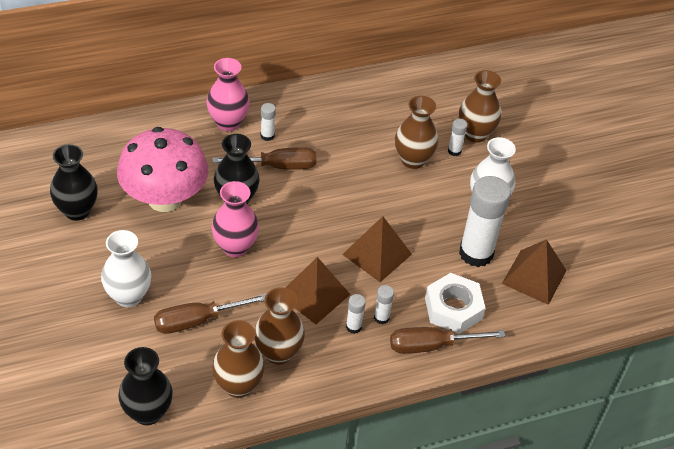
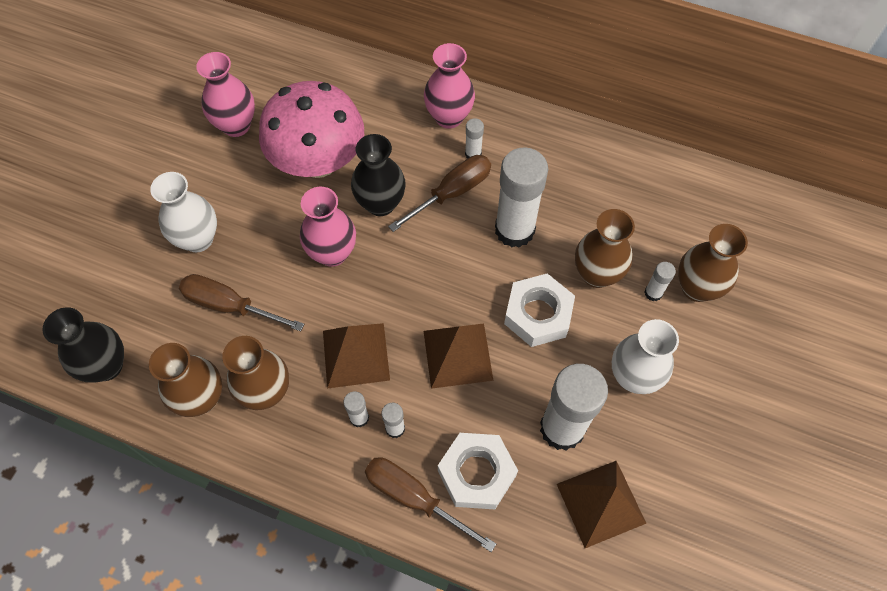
camera: 45 degrees right, 15 degrees up
(77, 211) = (236, 125): black vase -> pink vase
(277, 166) = (451, 193): brown screwdriver -> brown screwdriver turned 75 degrees counterclockwise
(339, 164) = (514, 230): none -> white glue stick
(401, 202) = (538, 314): none -> white nut

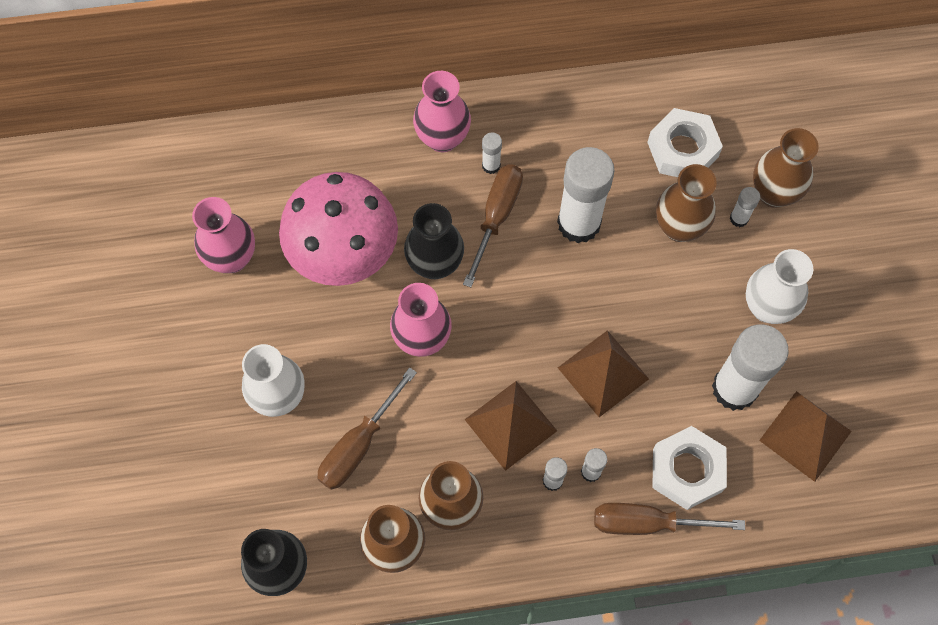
camera: 30 degrees left, 5 degrees up
(230, 306) = (359, 445): brown screwdriver -> brown screwdriver turned 45 degrees counterclockwise
(538, 314) = (650, 294): white nut -> white nut (682, 149)

